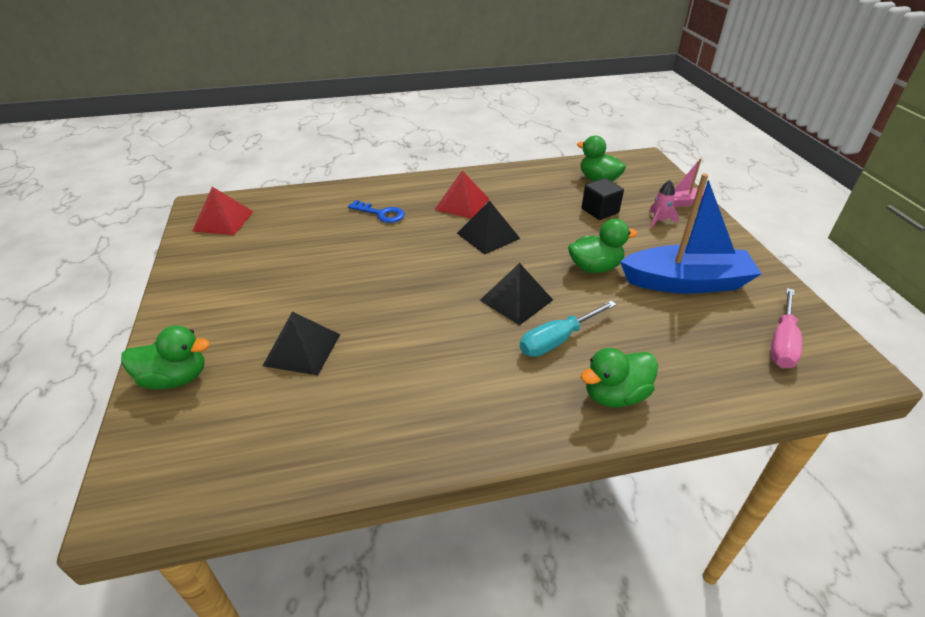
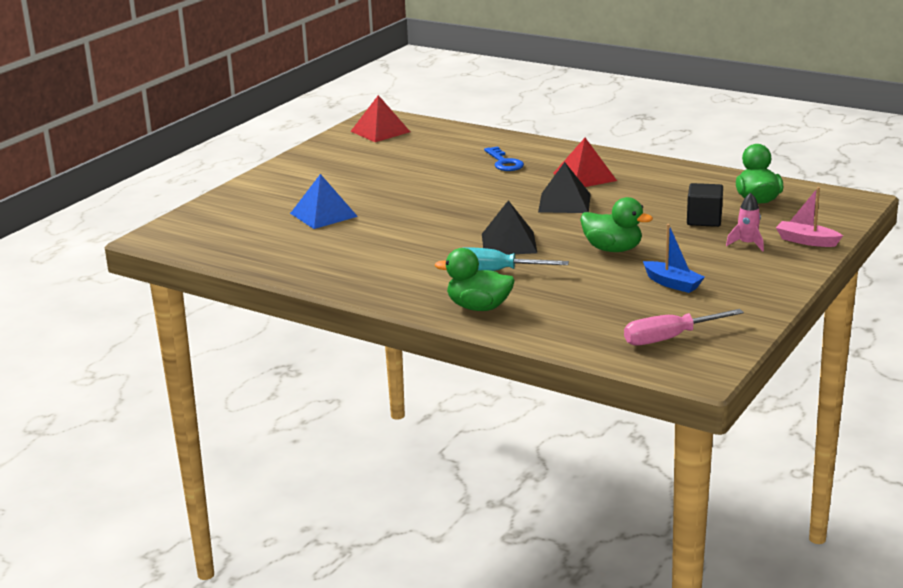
camera: 45 degrees right, 15 degrees down
(175, 378) = (237, 201): green duck -> none
(302, 349) = (323, 215): black pyramid -> blue pyramid
(686, 282) = (672, 284): blue boat -> blue boat, size x0.47

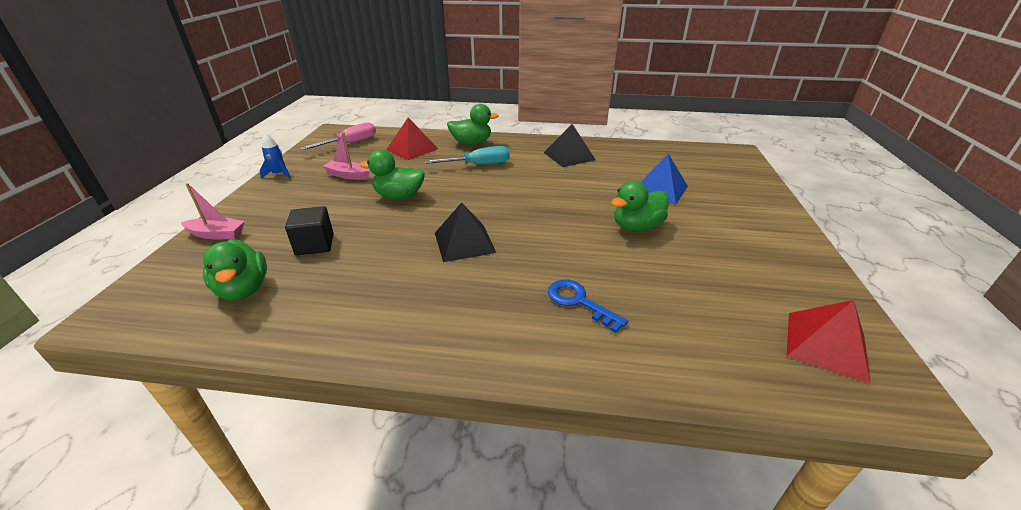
camera: 155 degrees right, 10 degrees up
(399, 191) = (636, 227): none -> green duck
(509, 243) = (486, 188): black pyramid -> black pyramid (569, 156)
(584, 177) = (462, 292): red pyramid -> red pyramid (412, 149)
(672, 284) = (348, 175): blue boat -> pink boat
(747, 244) = (278, 221): pink rocket -> none
(768, 300) = (279, 174): none -> blue rocket

